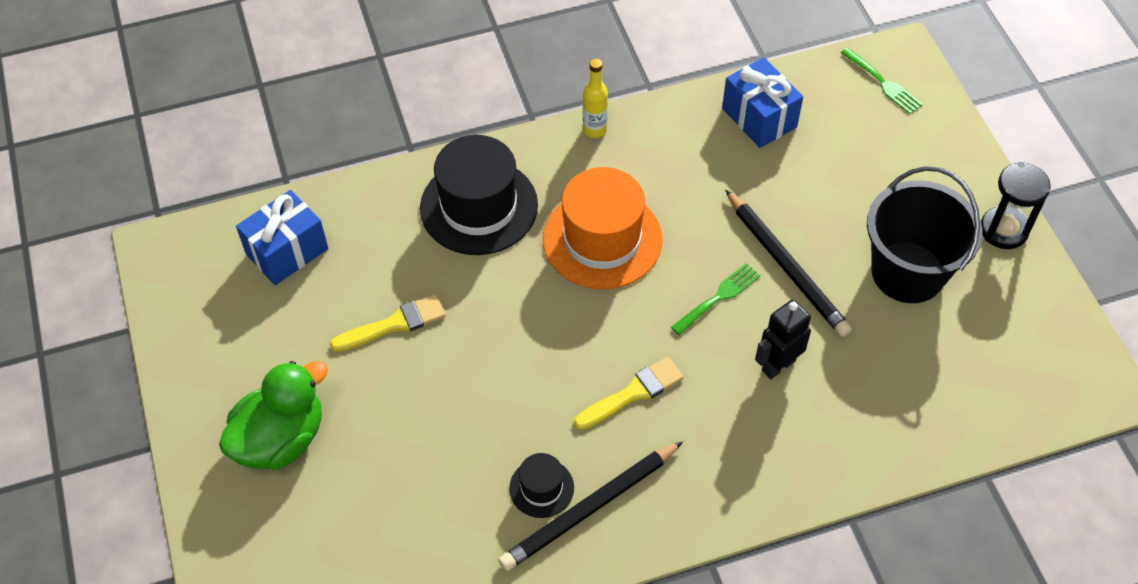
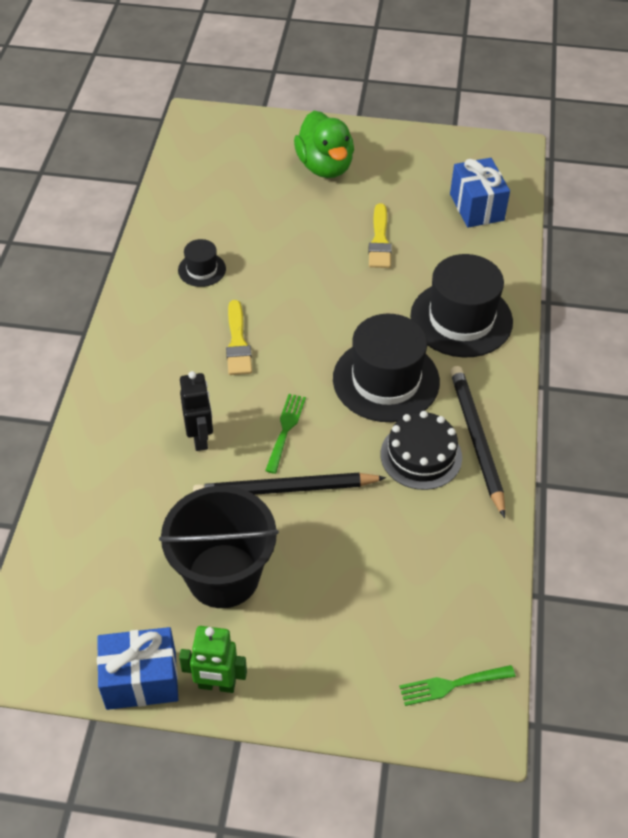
camera: 115 degrees right, 5 degrees down
(590, 508) = (169, 287): black pencil -> black pencil (476, 440)
(594, 130) = (505, 421): yellow bottle -> none
(602, 239) = (386, 380): orange hat -> black hat
(677, 178) = (421, 455): none -> black cake
(718, 297) = (285, 429): green fork -> green fork turned 150 degrees counterclockwise
(759, 118) = (459, 550): blue gift -> blue gift (141, 680)
(1003, 230) = (217, 685): black hourglass -> green robot

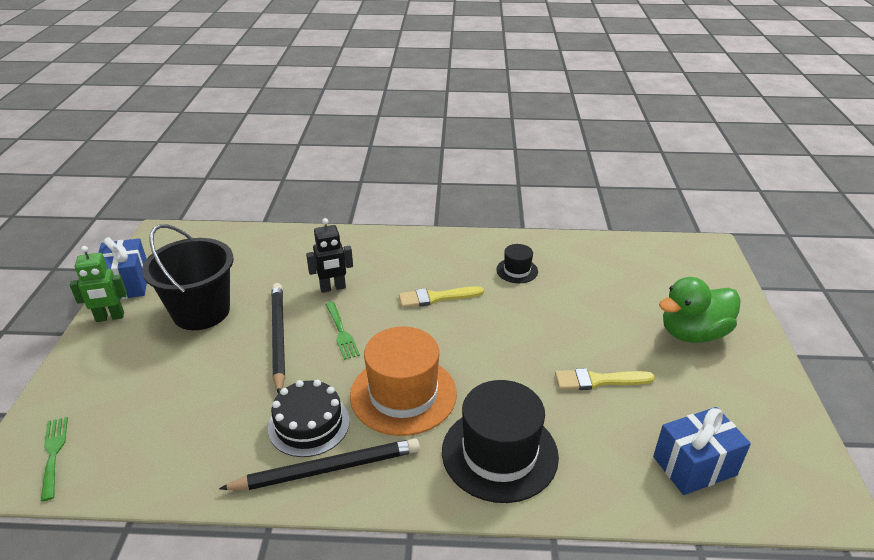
camera: 85 degrees right, 15 degrees down
(217, 685) = (110, 317): green robot -> green robot turned 105 degrees counterclockwise
(285, 429) = (341, 332): green fork -> green fork turned 60 degrees clockwise
(386, 380) = (403, 394): black hat -> orange hat

